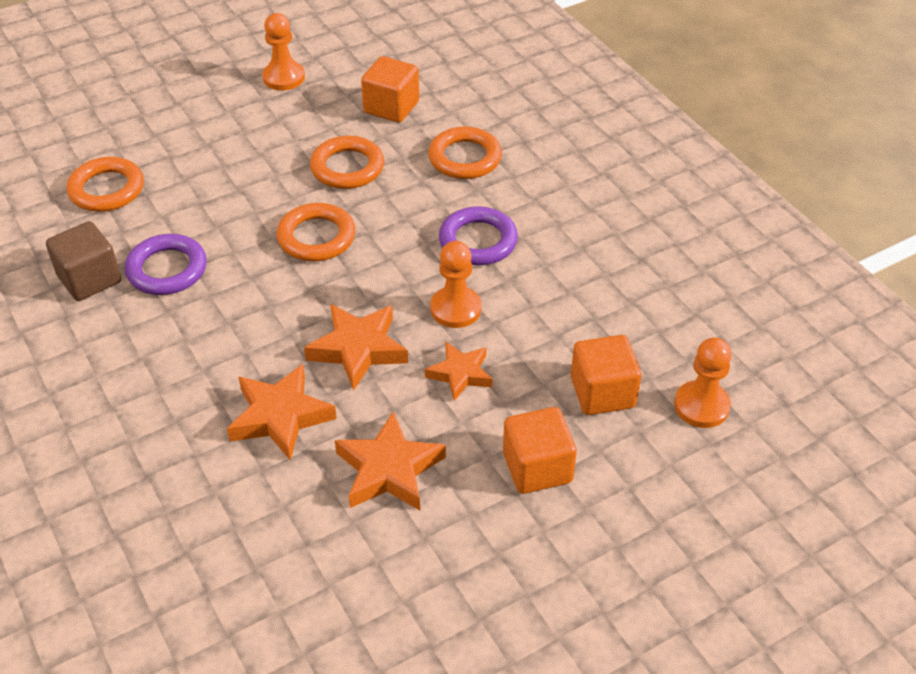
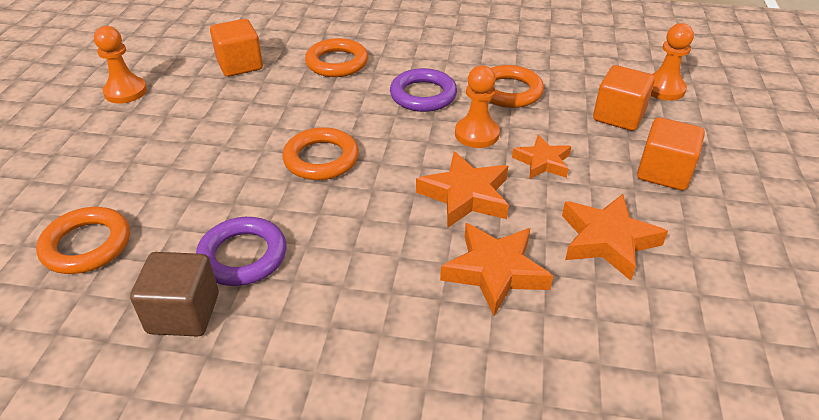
camera: 50 degrees left, 5 degrees down
(347, 167) = (269, 111): orange ring -> orange ring (509, 91)

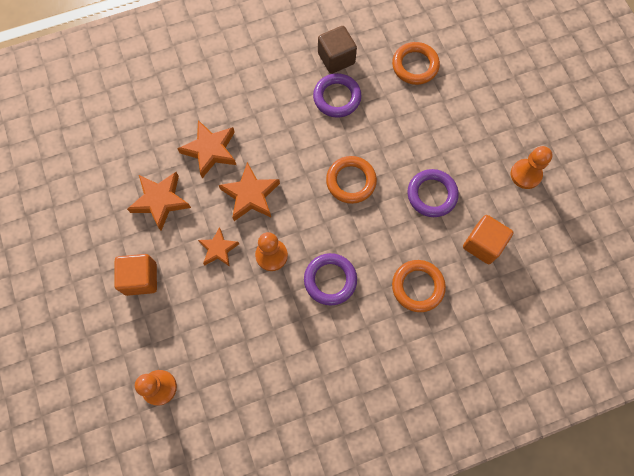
camera: 150 degrees right, 30 degrees up
(242, 114) = (432, 195): none -> purple ring
(509, 91) = (272, 319): orange ring -> none
(618, 116) = (184, 329): orange cube -> none

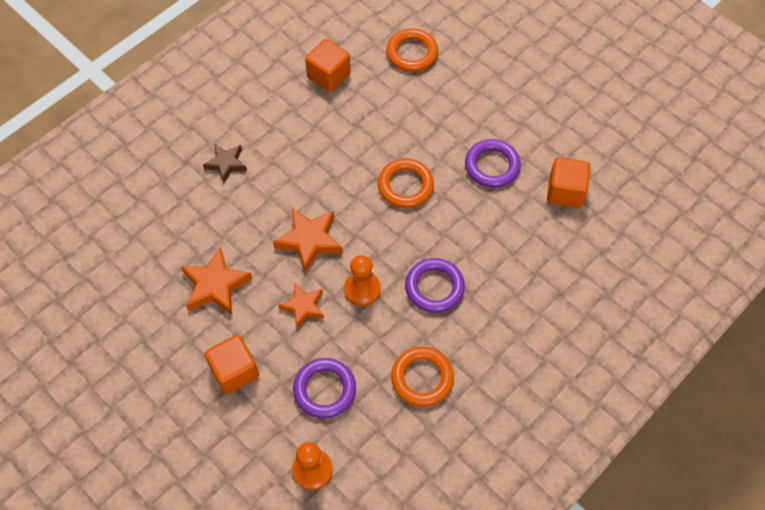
camera: 25 degrees left, 10 degrees down
(210, 150) = (243, 214): orange star -> none
(218, 102) = (226, 164): none -> brown star
(336, 58) = (329, 76): brown cube -> orange cube
(337, 97) = (349, 112): purple ring -> purple ring (324, 389)
(417, 286) = (524, 257): orange ring -> orange ring (422, 378)
(525, 174) = (571, 112): orange pawn -> none

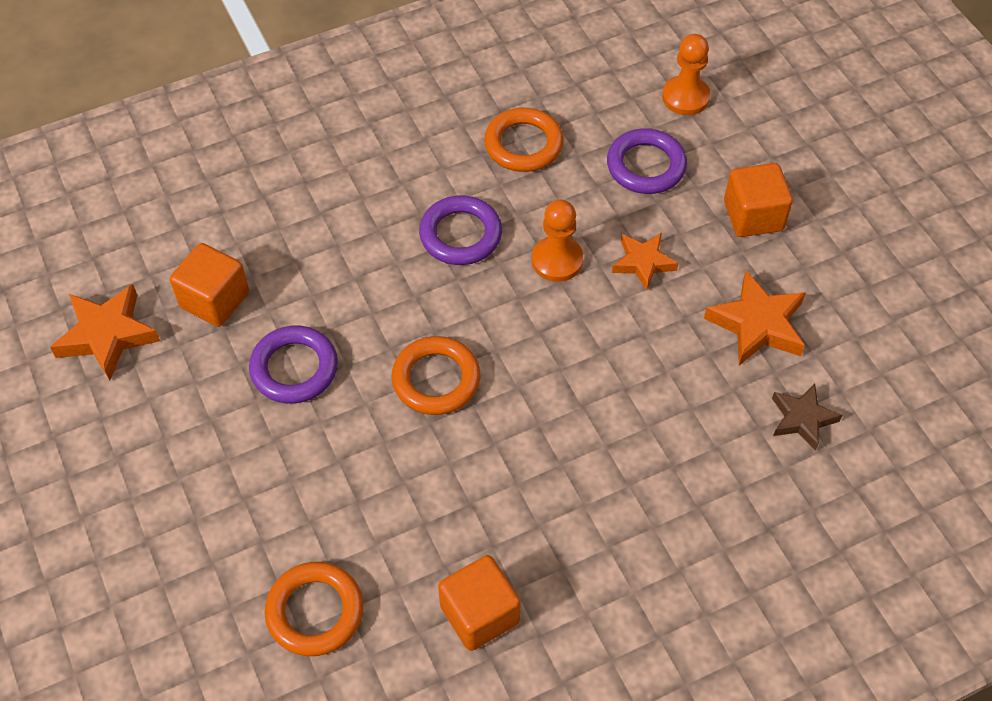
camera: 160 degrees left, 5 degrees down
(226, 164) = (702, 503): brown star -> brown star (802, 419)
(309, 241) = (607, 344): orange star -> orange star (107, 335)

